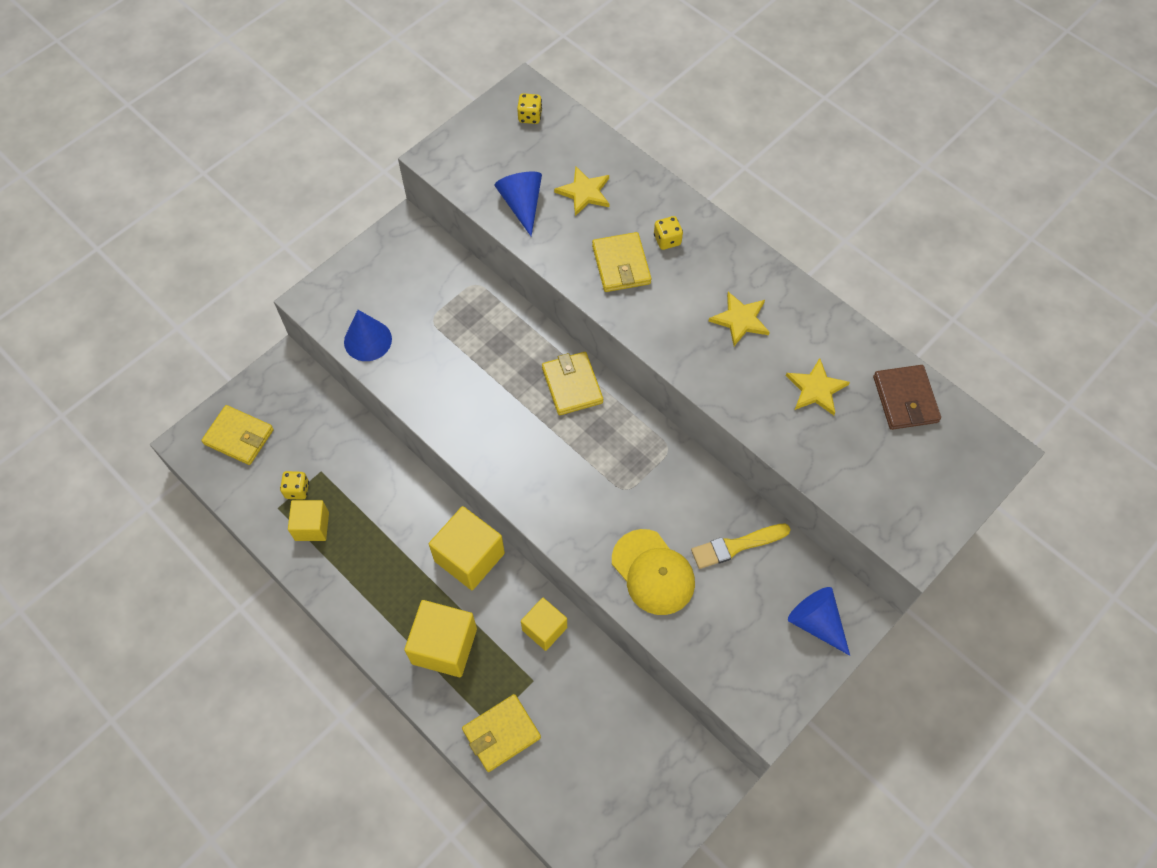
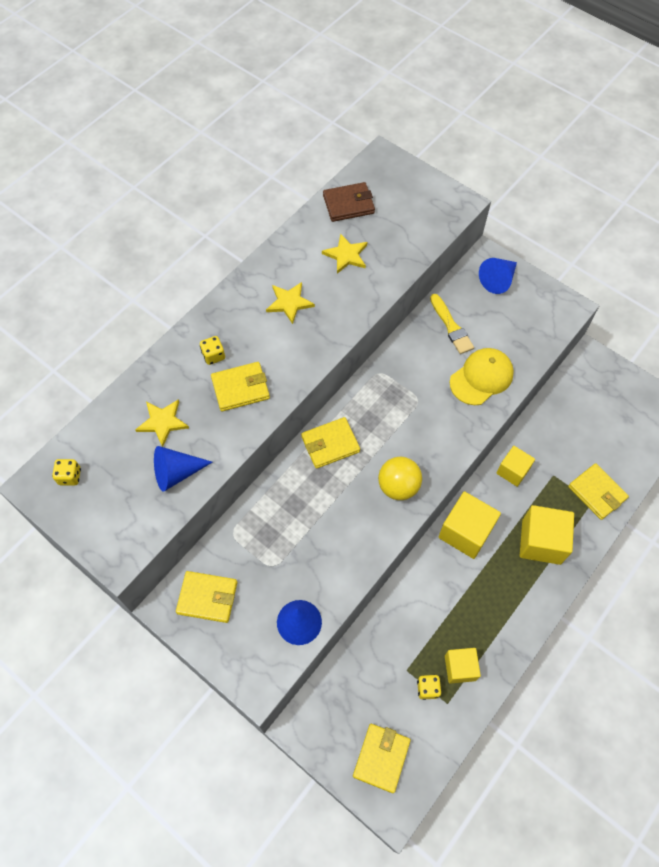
camera: 95 degrees left, 0 degrees up
(408, 260) = (207, 598): none -> yellow wallet
(509, 453) = (398, 486): none -> yellow ball

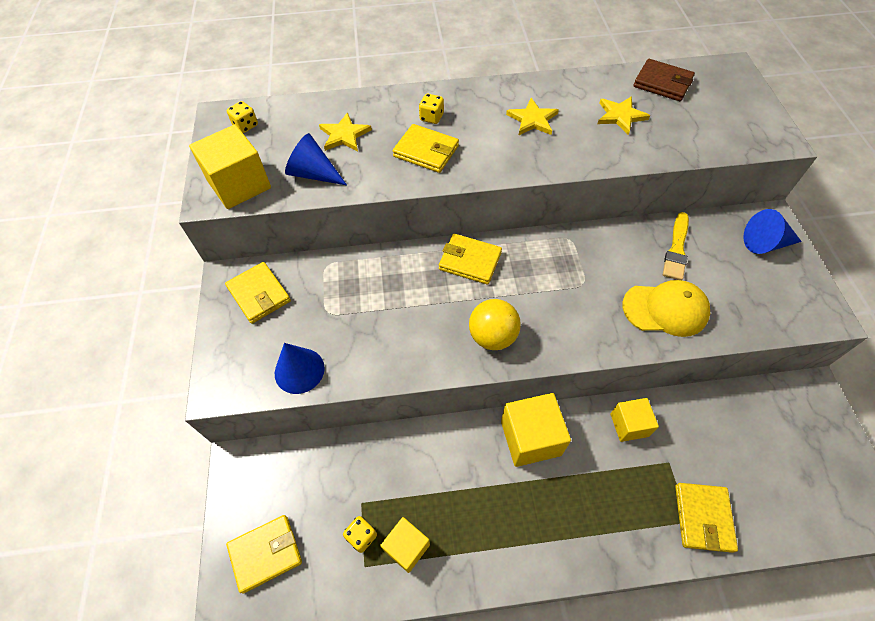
camera: 45 degrees right, 5 degrees down
(541, 542) = (597, 510): yellow cube -> yellow cube (239, 185)

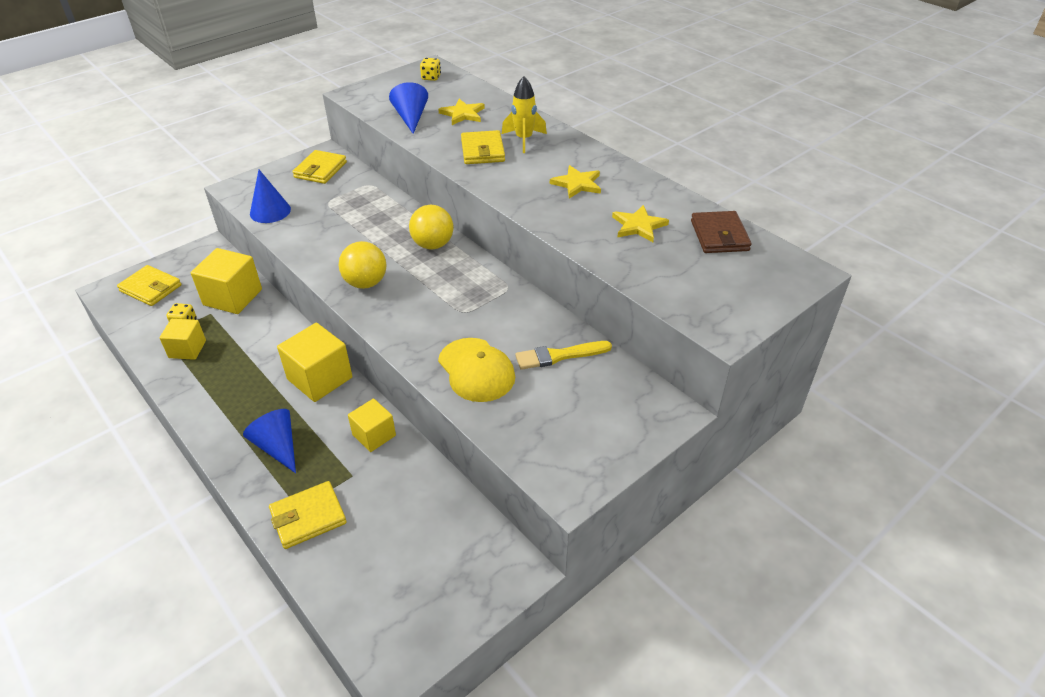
camera: 55 degrees right, 15 degrees down
(239, 185) = (373, 98): yellow cube -> yellow cube (233, 297)
(431, 117) = (524, 140): yellow dice -> yellow rocket
(470, 261) = (433, 245): yellow wallet -> yellow ball
(765, 243) = (630, 417): blue cone -> blue cone (277, 447)

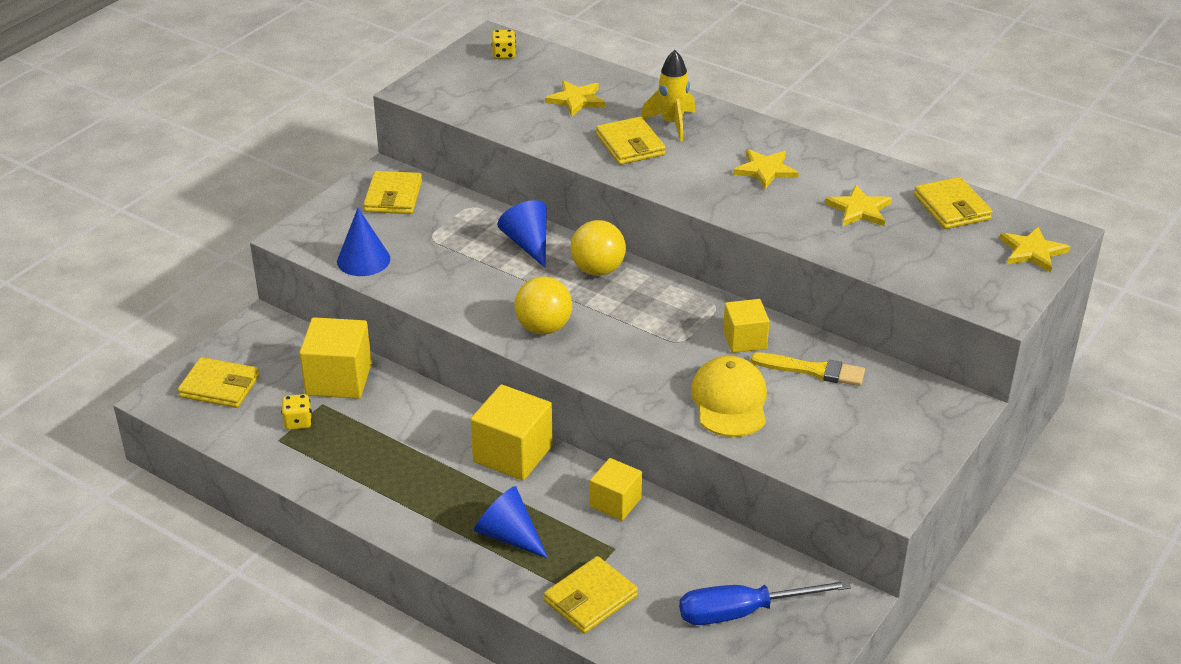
camera: 15 degrees left, 5 degrees down
(187, 349) = (322, 450): yellow cube -> yellow cube (744, 340)
(411, 118) = (514, 114): blue cone -> blue cone (528, 244)
(424, 559) = (742, 612): none -> blue screwdriver
(476, 370) = (730, 401): yellow cap -> yellow cap turned 135 degrees counterclockwise
(559, 356) = (813, 370): yellow brush -> yellow brush turned 135 degrees counterclockwise
(719, 236) = (951, 207): brown wallet -> yellow wallet
(775, 284) = (1032, 251): none -> yellow star

